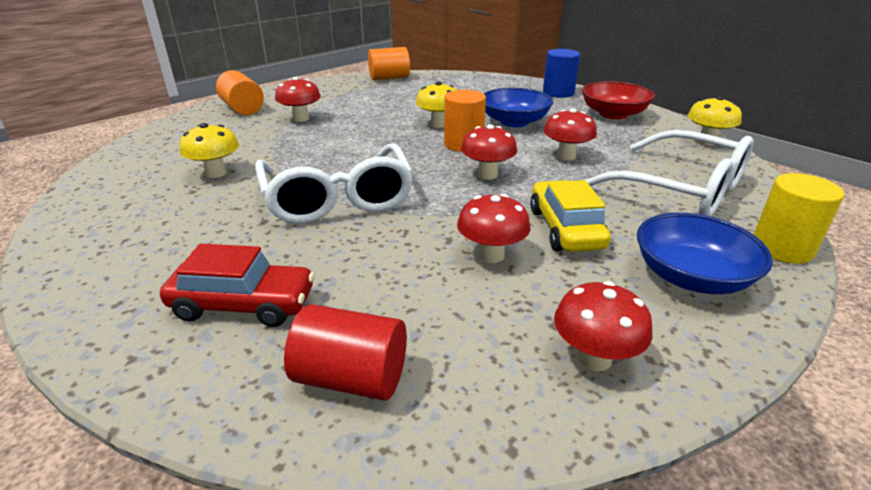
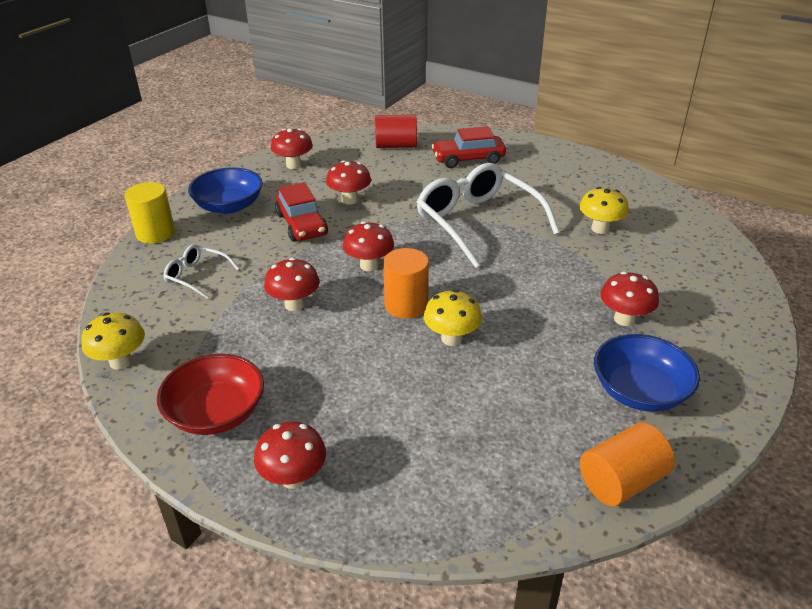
camera: 165 degrees right, 5 degrees up
(243, 109) = (721, 327): orange cylinder -> none
(514, 122) = (357, 363): blue bowl -> blue bowl (639, 391)
(558, 93) = (294, 478): blue cylinder -> red mushroom
(565, 228) = (302, 224): yellow car -> red car
(681, 190) = (197, 276): white glasses -> white glasses, size x0.47

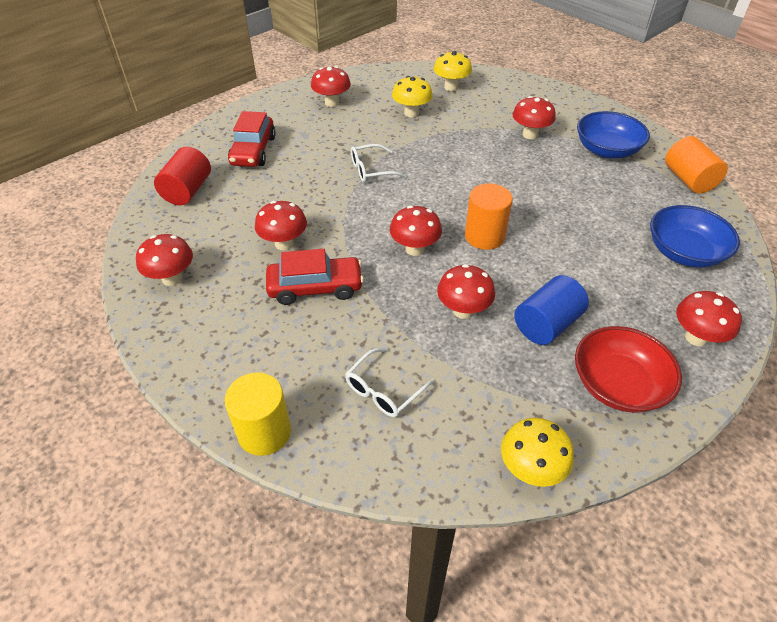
camera: 75 degrees left, 10 degrees up
(229, 206) = (236, 349): blue bowl -> blue bowl (684, 252)
(288, 358) = (546, 324): none -> blue cylinder
(451, 338) = (536, 220): yellow mushroom -> yellow mushroom (451, 87)
(477, 222) = (371, 170): white glasses -> white glasses, size x0.47
(579, 180) = (332, 103): none -> red mushroom

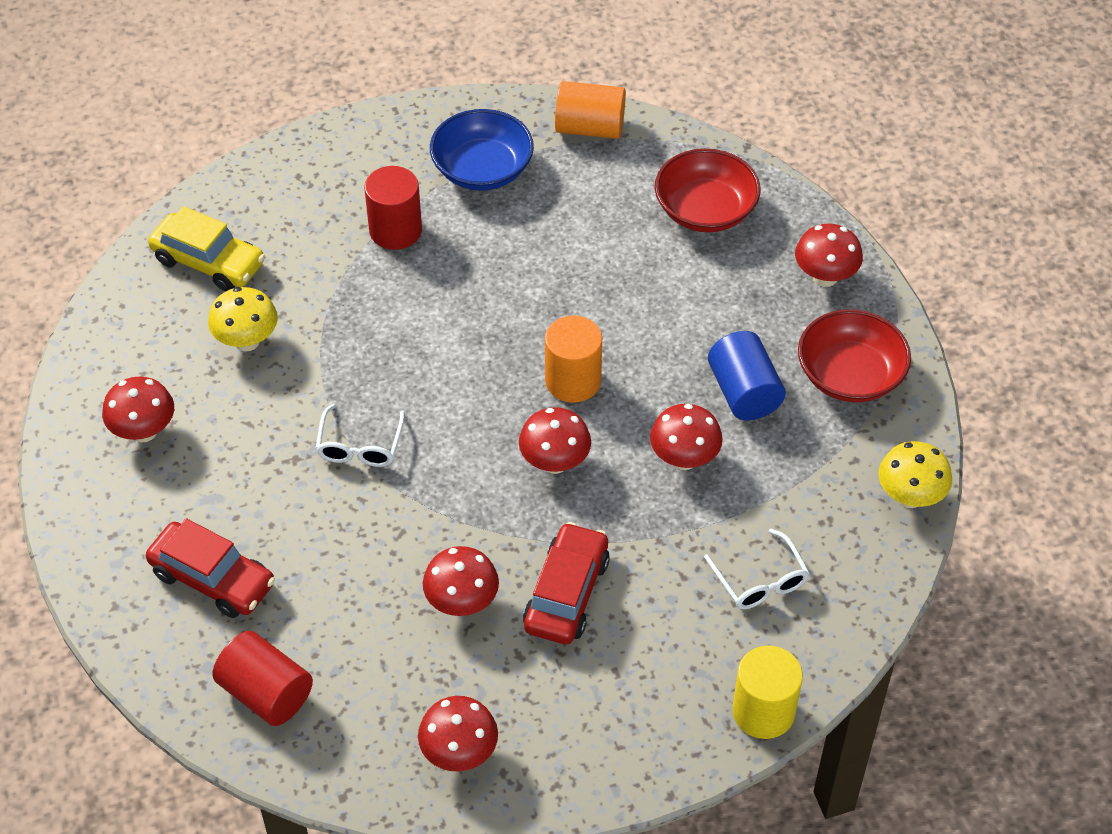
camera: 65 degrees left, 5 degrees up
(451, 87) = (209, 261): yellow mushroom -> yellow car
(530, 134) = (395, 230): red mushroom -> red cylinder
(684, 252) = (705, 210): blue bowl -> red bowl

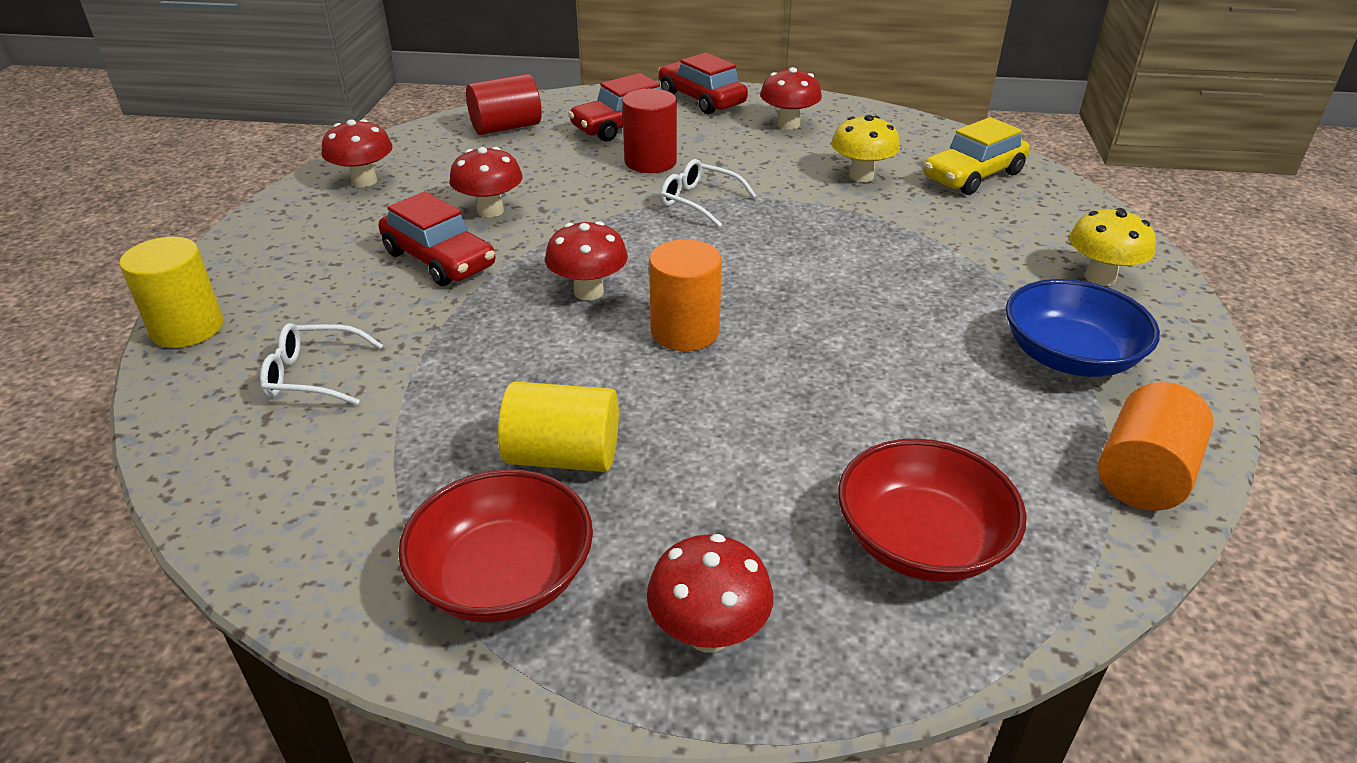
camera: 115 degrees right, 15 degrees down
(102, 534) = (701, 99): none -> red car
(395, 230) = (979, 276): red cylinder -> red cylinder (650, 162)
(684, 459) = (513, 375): red mushroom -> none
(744, 392) = (563, 456): blue cylinder -> yellow cylinder
(910, 496) = (265, 550): yellow mushroom -> yellow mushroom (1100, 278)

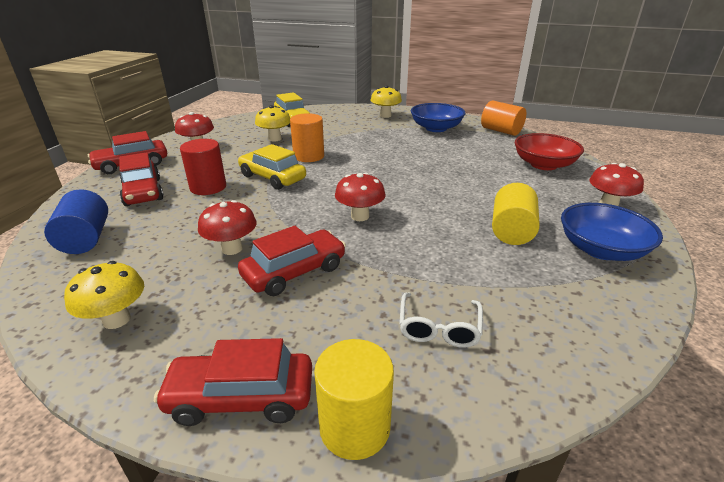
camera: 80 degrees left, 5 degrees down
(244, 264) = (241, 397): none -> red car
(364, 181) = (116, 319): red mushroom -> yellow mushroom
(503, 577) = (601, 249): red bowl -> blue bowl
(506, 127) = (86, 239): red cylinder -> blue cylinder
(685, 331) = (406, 193): orange cylinder -> orange cylinder (308, 156)
(699, 201) = (272, 178): white glasses -> yellow car

